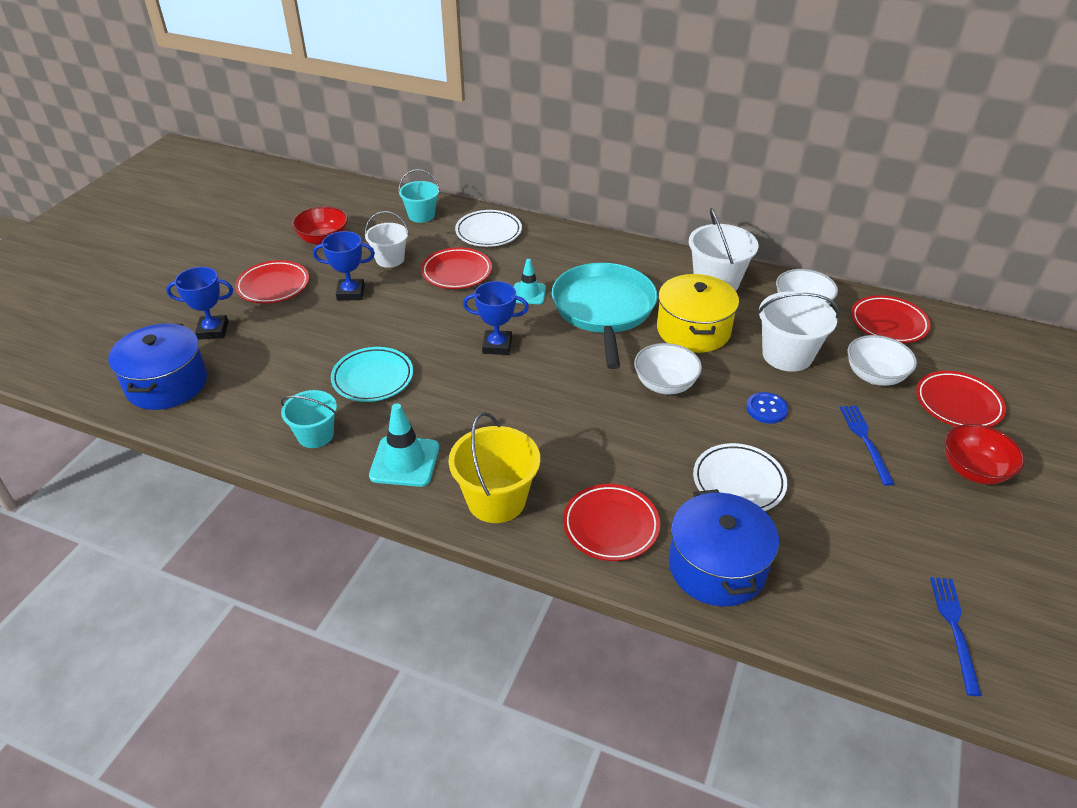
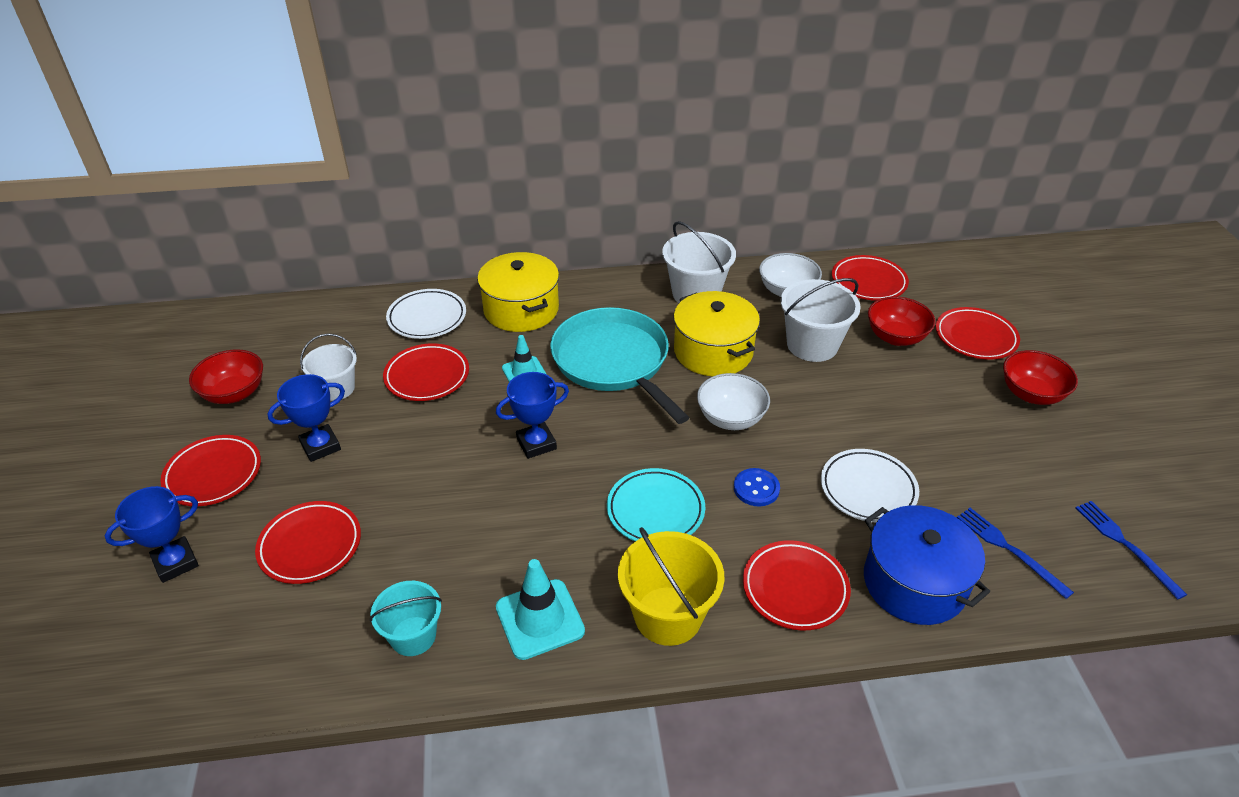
camera: 30 degrees left, 0 degrees up
(167, 384) = (165, 659): blue pot -> none
(296, 353) = (310, 546): none -> red plate
(373, 378) = (427, 538): turquoise plate -> turquoise plate (655, 510)
(421, 215) = (334, 323): turquoise bucket -> none
(563, 248) = (521, 309): none -> yellow pot
(766, 409) = (835, 406): blue button -> blue button (756, 488)
(865, 441) = (935, 402): blue fork -> blue fork (1009, 549)
(874, 376) = (896, 337): white bowl -> red bowl

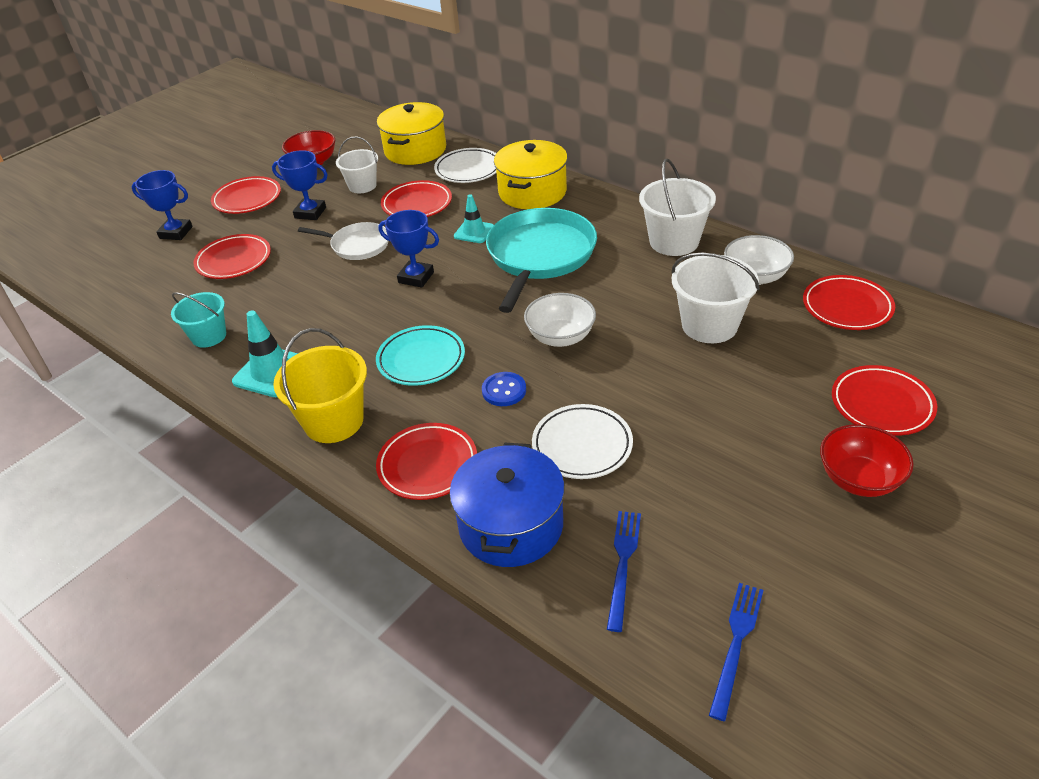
camera: 50 degrees right, 0 degrees up
(428, 448) = (357, 245): none -> white pan
(713, 351) = (621, 287): yellow pot -> yellow pot (415, 150)
(896, 337) = (797, 360): red bowl -> none

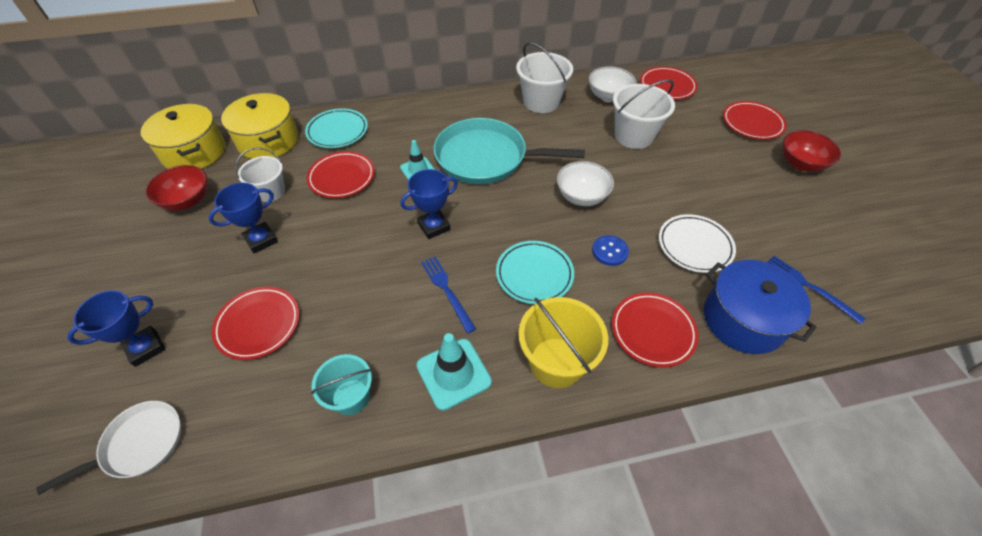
camera: 55 degrees left, 10 degrees up
(247, 199) = (174, 269): red plate -> none
(357, 245) = (348, 236): white pan -> white pan (139, 444)
(468, 169) = (337, 131): white plate -> turquoise plate
(532, 192) = (410, 121): yellow pot -> yellow pot (194, 152)
(540, 256) = (486, 158): turquoise pan -> turquoise pan turned 45 degrees counterclockwise
(736, 644) = (894, 277): blue fork -> blue fork (447, 291)

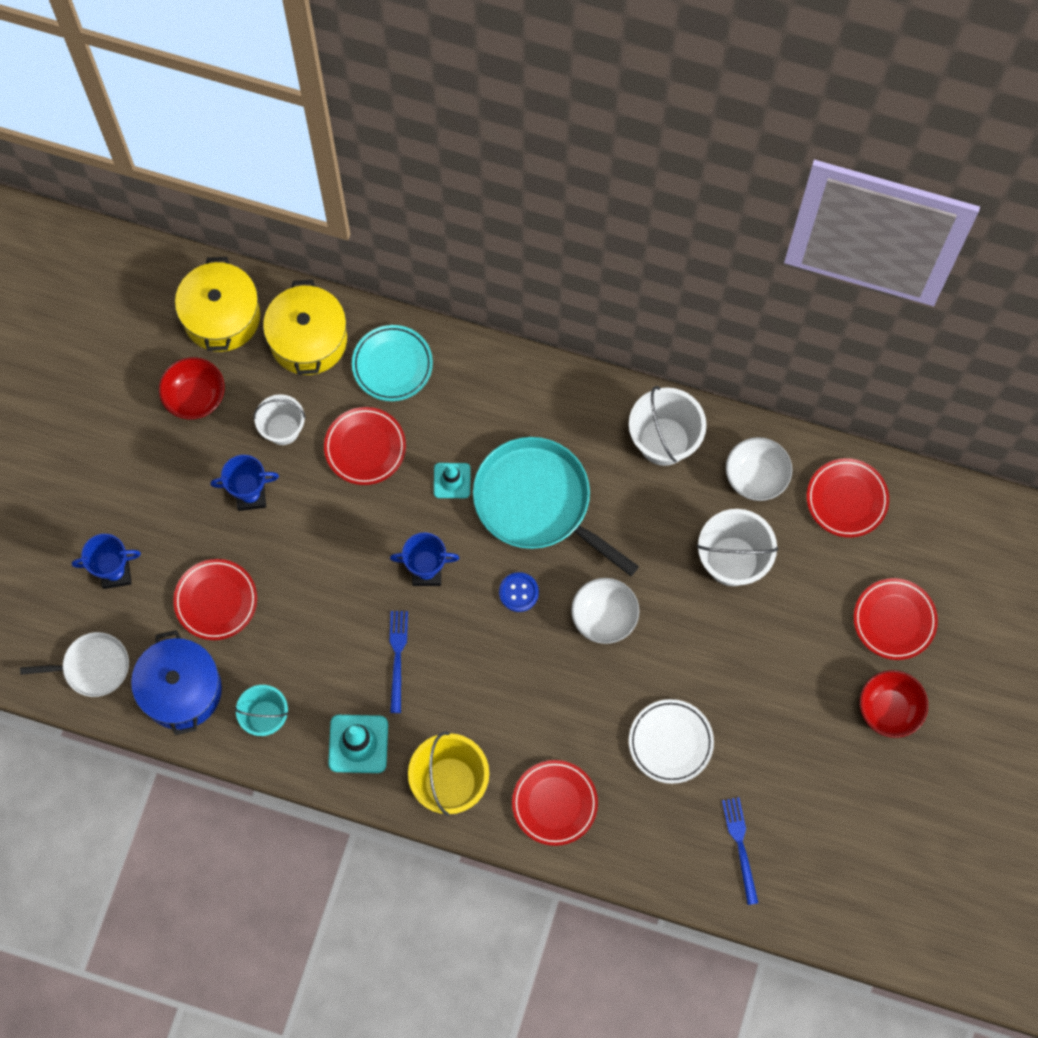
camera: 30 degrees right, 20 degrees up
(534, 274) = (489, 685): turquoise plate -> none
(609, 251) = (581, 700): blue button -> blue button (518, 592)
(743, 319) = (646, 840): blue pot -> blue pot (181, 690)

